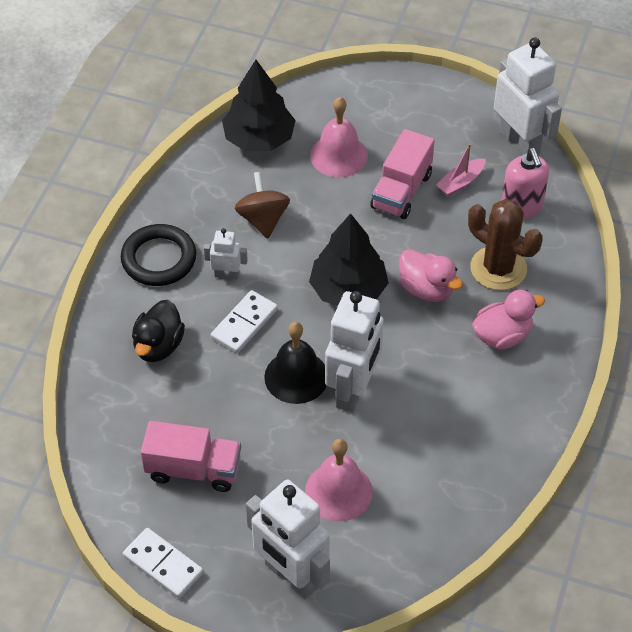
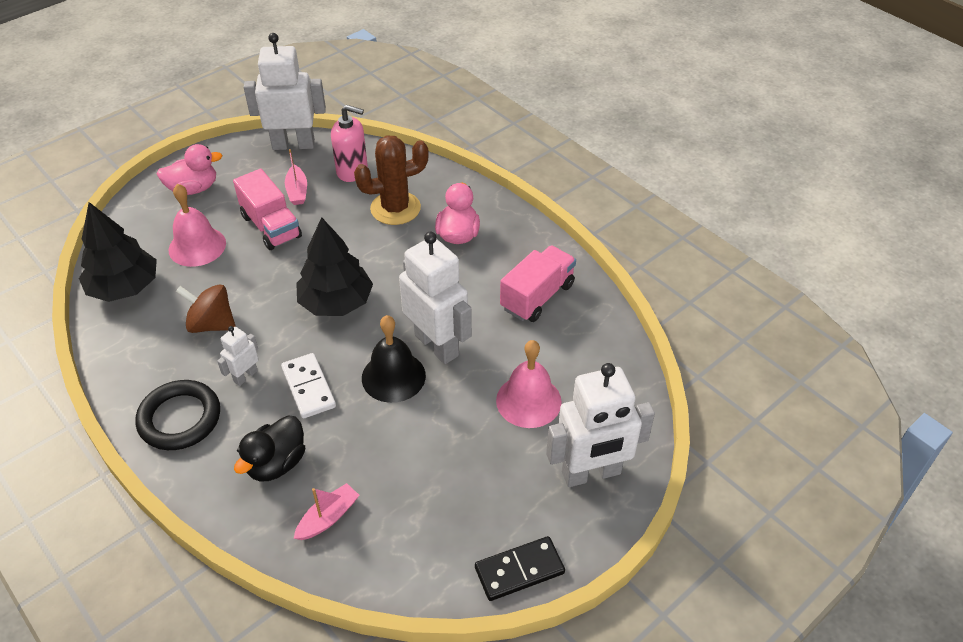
camera: 60 degrees left, 5 degrees down
(132, 408) = (328, 517): none -> pink boat
(158, 346) = (276, 463): black duck -> black duck turned 75 degrees clockwise
(163, 564) = (519, 570): white domino -> black domino
(193, 469) = (433, 497): pink truck -> pink truck (537, 296)
(426, 289) = (378, 256): pink duck -> pink duck (193, 189)

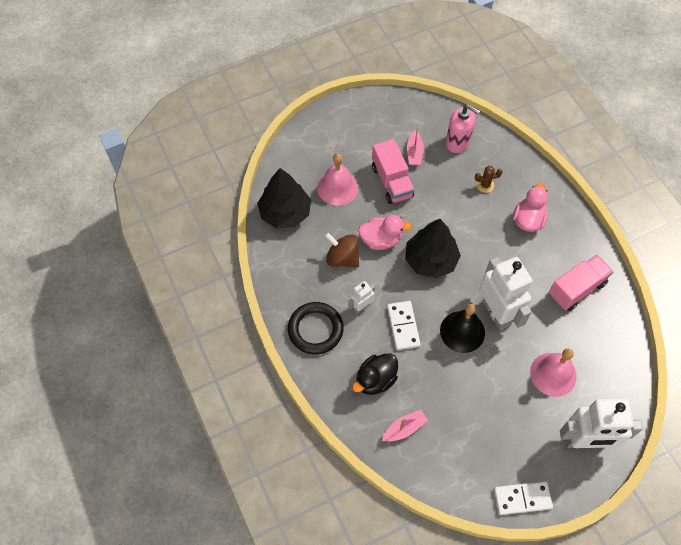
camera: 15 degrees right, 15 degrees up
(193, 189) = (339, 134): pink duck -> pink duck (381, 240)
(293, 144) = (416, 107): white robot -> none
(395, 208) = (485, 185): brown cactus -> brown cactus, size x0.47
(519, 570) = (522, 498): black domino -> white domino

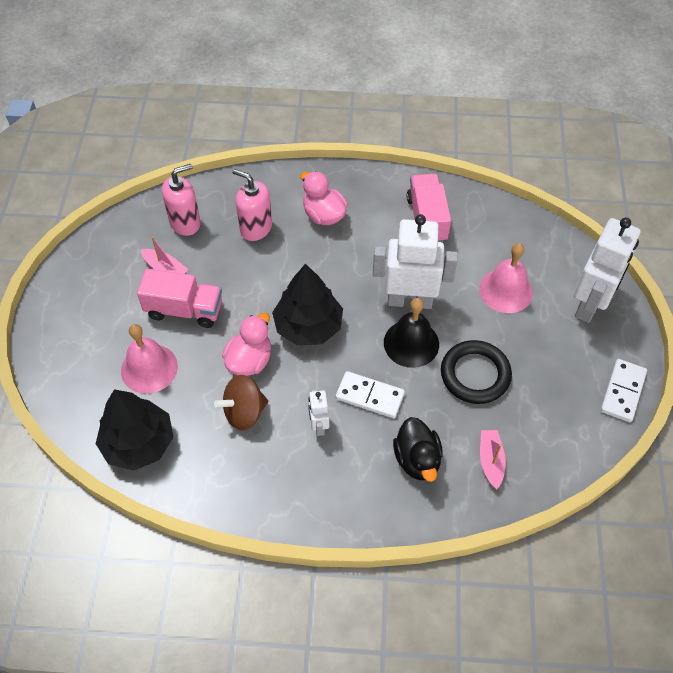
camera: 60 degrees left, 5 degrees down
(315, 329) = (316, 490): black ring -> black ring (475, 374)
(485, 185) = (256, 228): brown cactus -> pink soap dispenser

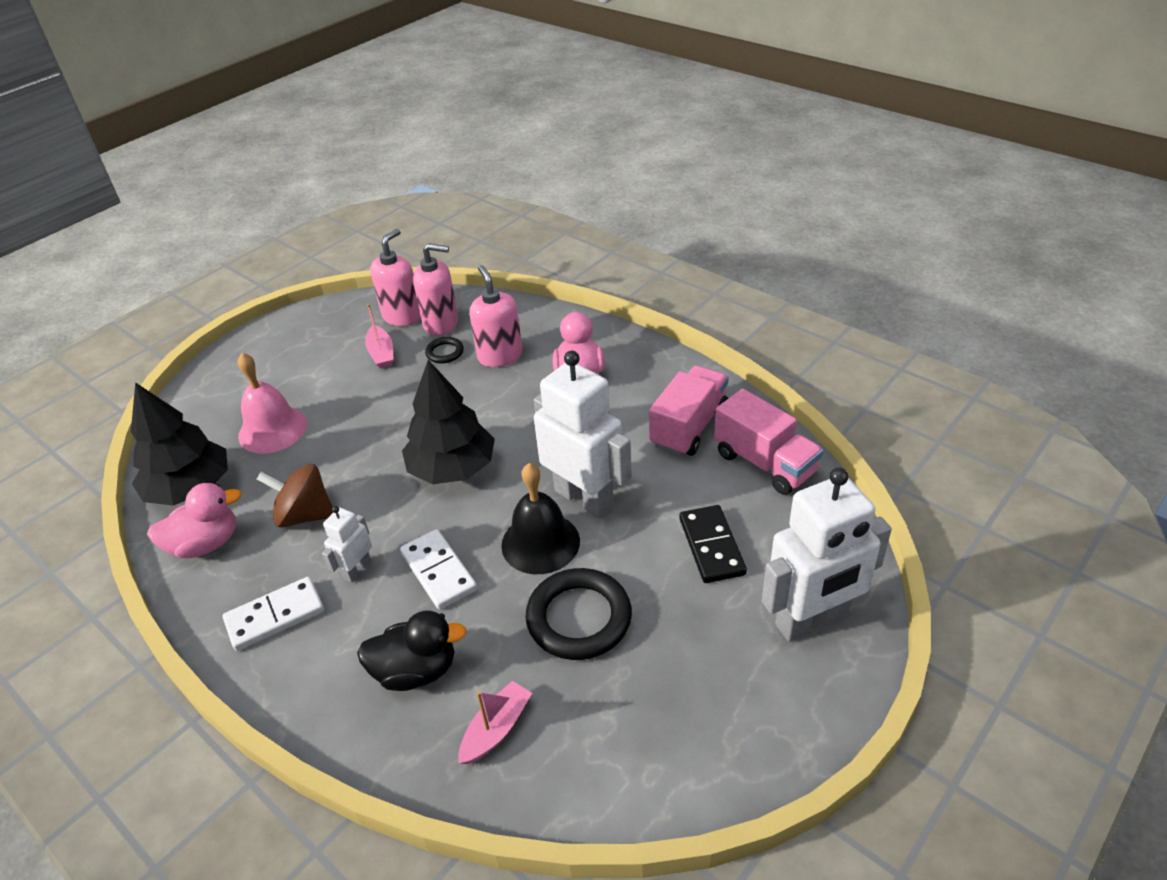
camera: 40 degrees right, 15 degrees down
(148, 230) = (402, 316): none -> pink soap dispenser
(184, 310) = (358, 395): pink truck -> pink truck (764, 463)
(213, 244) = (445, 352): none -> black ring
(249, 360) = (363, 470): pink duck -> pink duck (206, 544)
(417, 459) = (416, 671): black duck -> black duck turned 120 degrees counterclockwise
(506, 290) = (711, 546): pink bell -> black domino
(622, 391) = (757, 757): white domino -> white domino (275, 616)

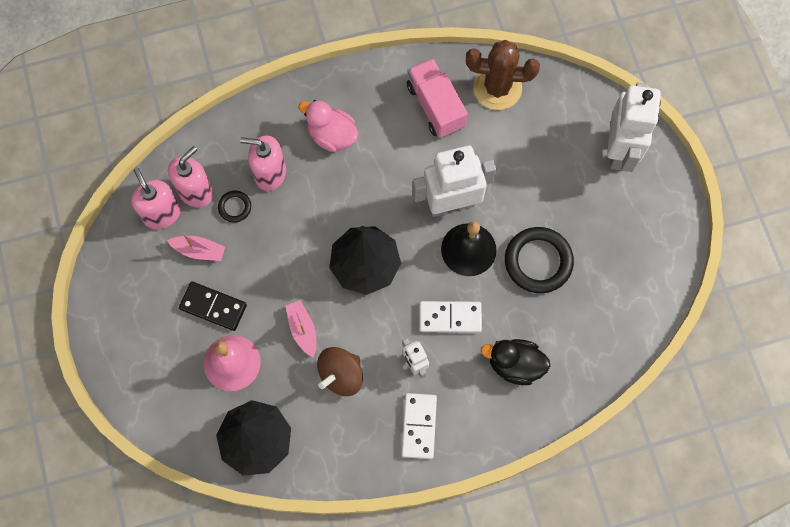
camera: 60 degrees left, 30 degrees up
(206, 544) = (322, 447): pink duck -> none
(416, 671) = (515, 365): black duck -> black duck turned 105 degrees counterclockwise
(496, 729) = (579, 343): pink boat -> pink boat (302, 330)
(711, 546) = (537, 161): black domino -> black domino (213, 307)
(764, 463) = (497, 88): pink truck -> brown cactus

